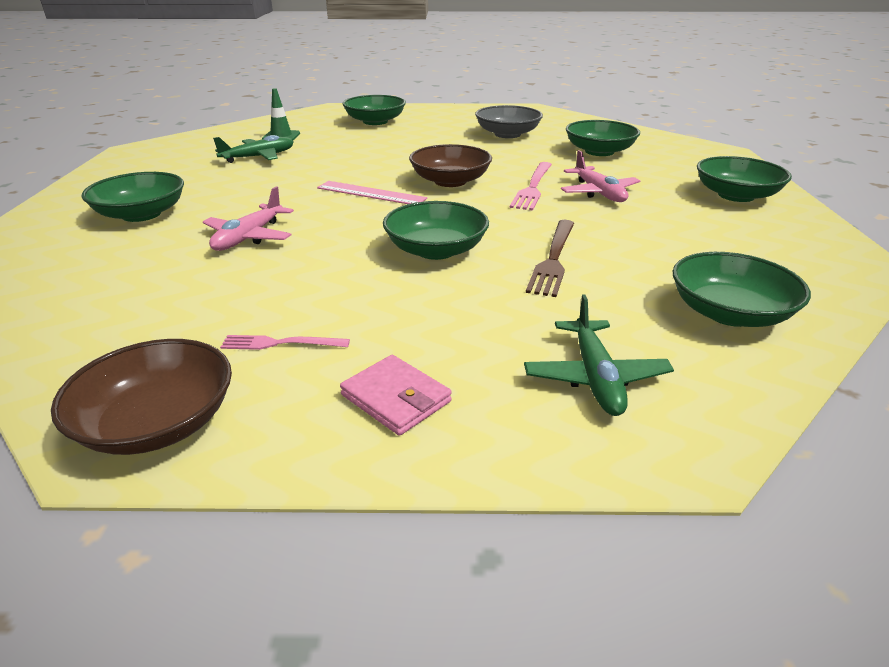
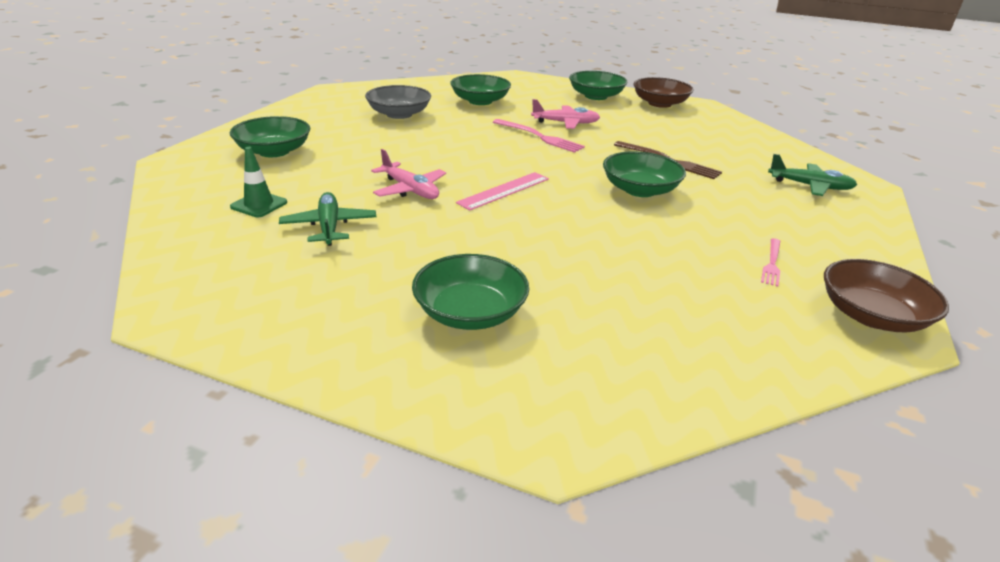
camera: 70 degrees left, 0 degrees up
(249, 237) = (576, 256): pink plane -> pink plane (410, 190)
(396, 398) = (834, 237): pink wallet -> none
(450, 181) = (500, 158): brown bowl -> brown bowl (660, 103)
(729, 313) = (747, 142): green bowl -> none

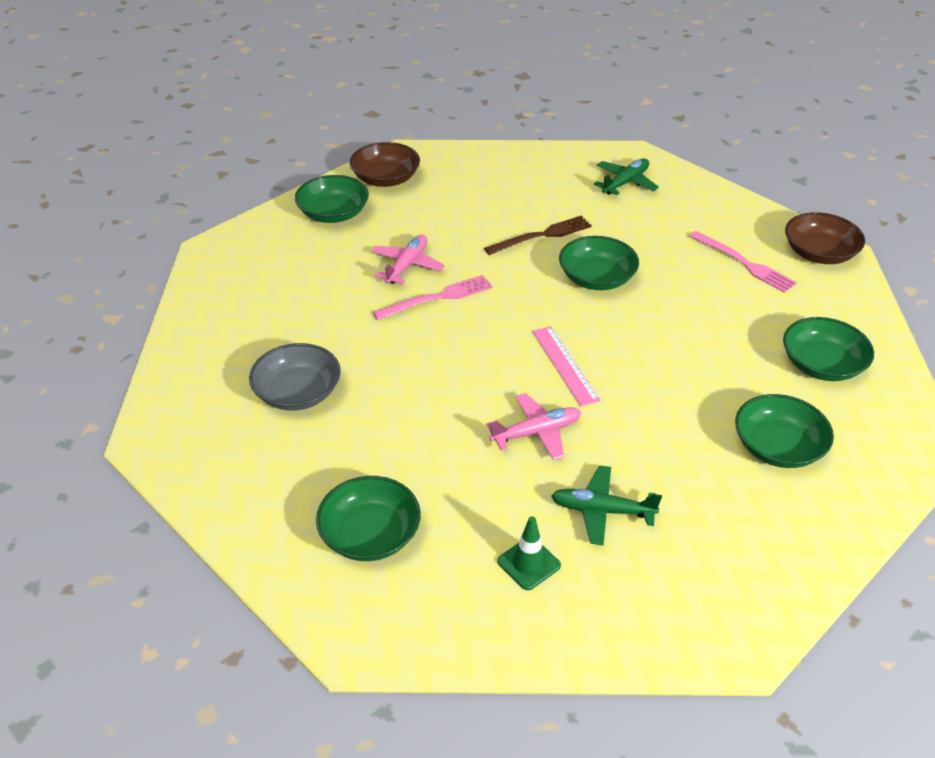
camera: 65 degrees left, 10 degrees up
(480, 101) = (292, 309): green bowl -> green bowl (821, 365)
(772, 263) = (743, 263): pink fork -> pink fork, size x1.63

